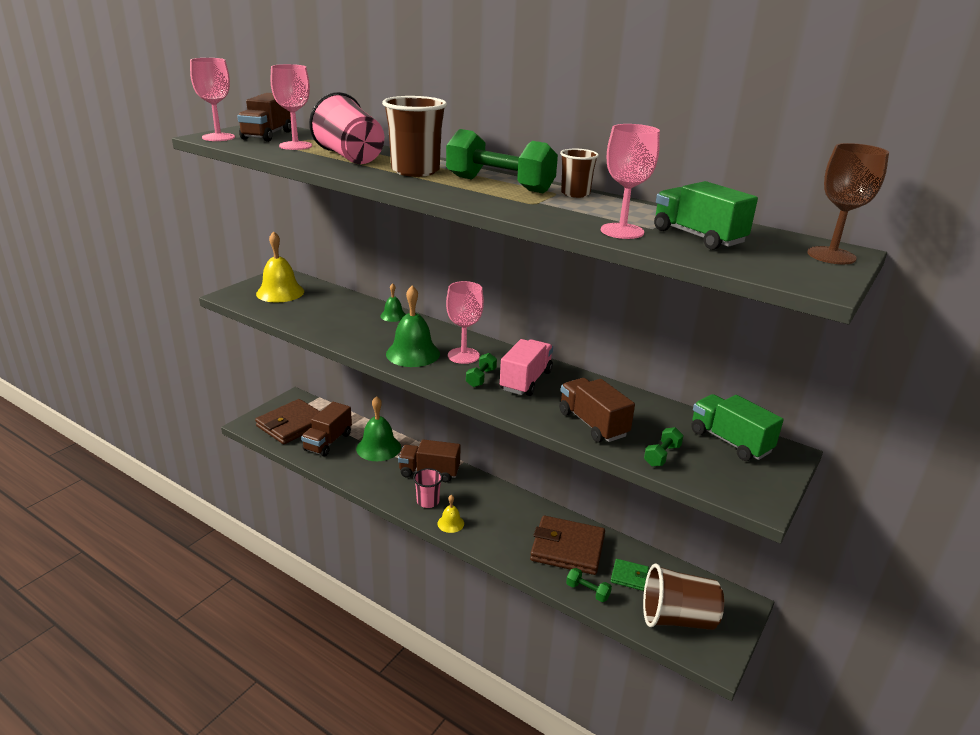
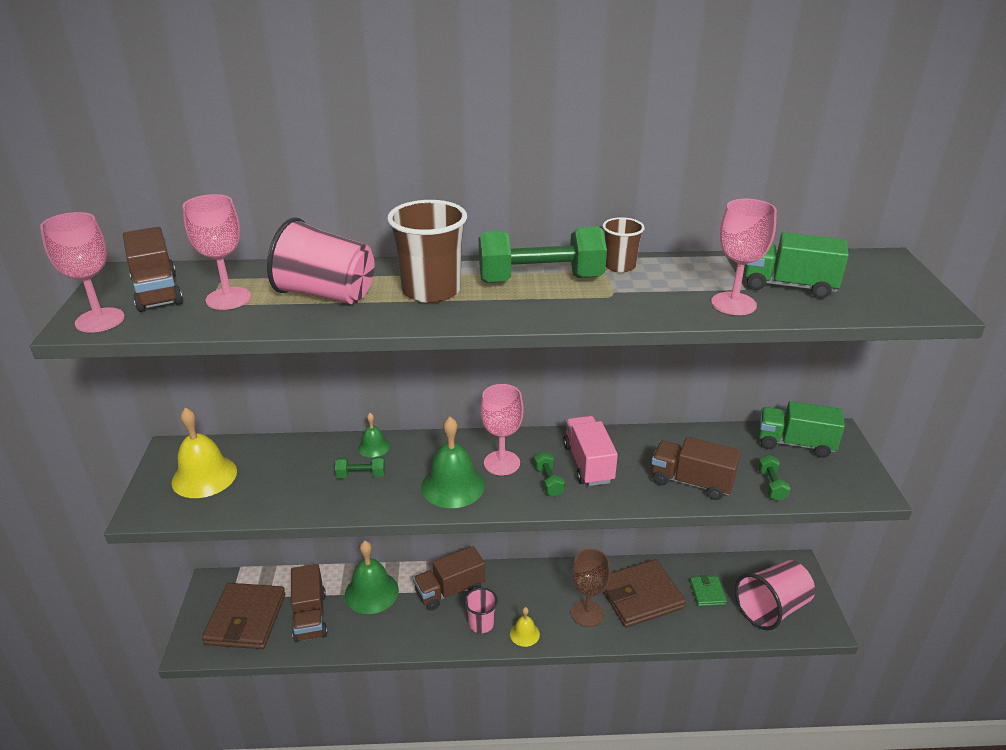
camera: 35 degrees left, 5 degrees up
(587, 591) = (693, 628): green dumbbell -> green dumbbell (361, 475)
(629, 576) = (707, 592): green wallet -> green wallet turned 75 degrees counterclockwise
(677, 618) = (771, 608): brown cup -> pink cup
(831, 255) = (890, 269): brown goblet -> brown goblet (587, 613)

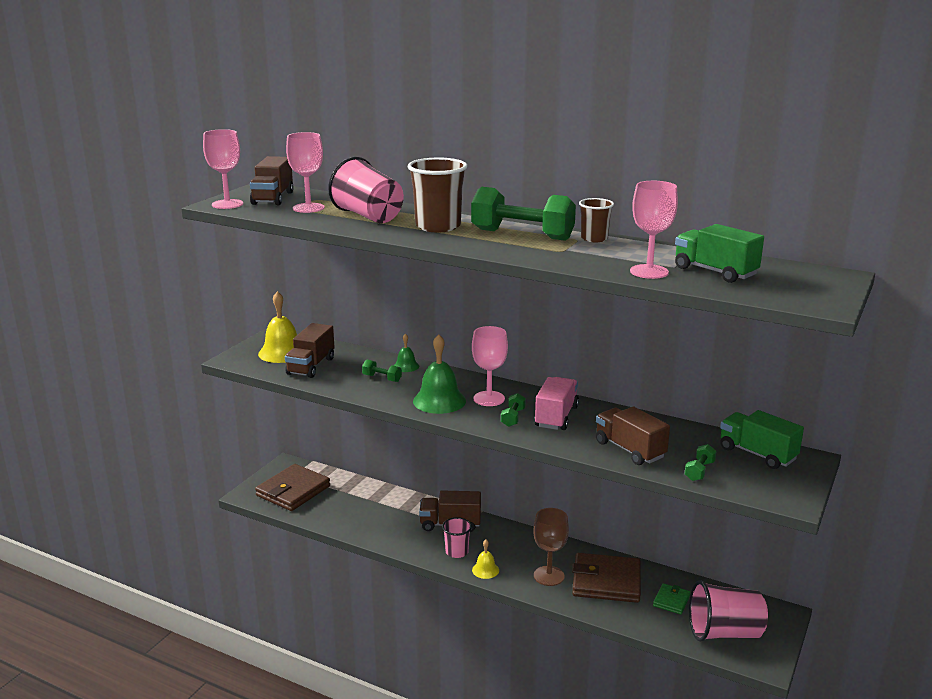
camera: 30 degrees right, 10 degrees down
(310, 616) = (336, 504): brown truck -> brown truck (311, 366)
(371, 592) = (391, 505): green bell -> none

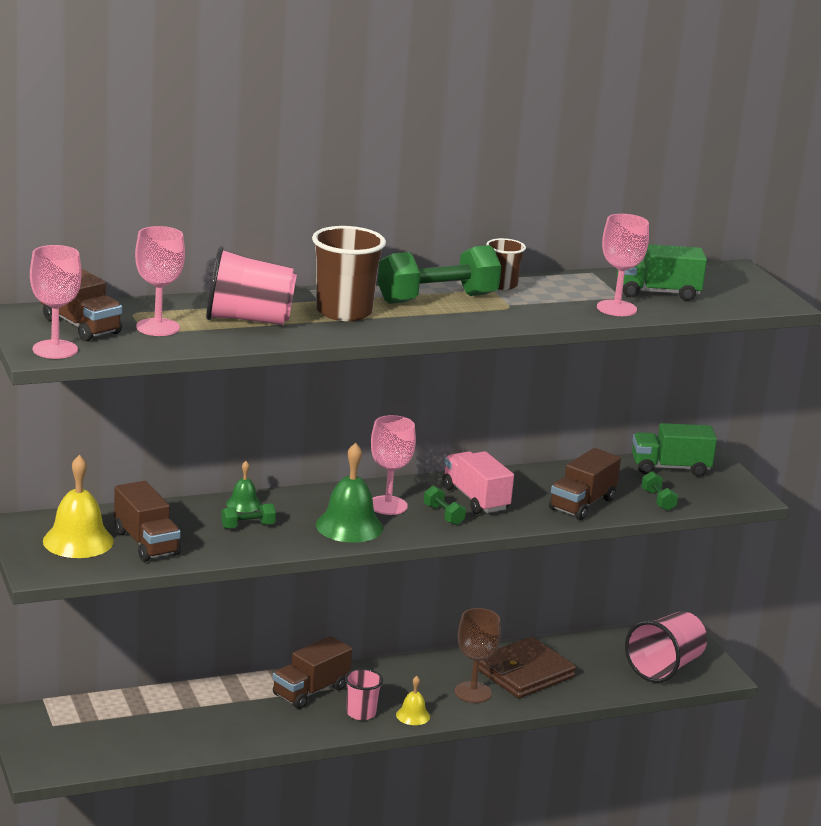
camera: 50 degrees left, 0 degrees up
(293, 491) = (85, 740): brown wallet -> none
(629, 450) = (582, 504): brown truck -> brown truck turned 60 degrees counterclockwise
(671, 601) = (594, 662): green wallet -> none

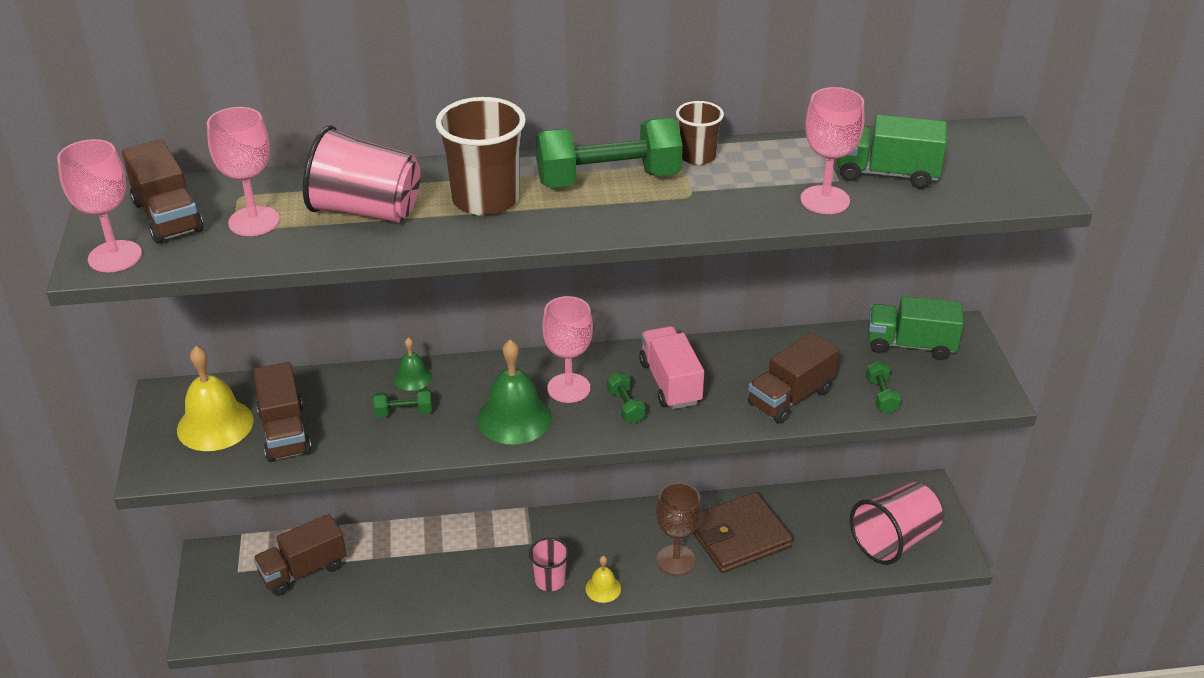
camera: 15 degrees right, 15 degrees up
(310, 691) = (508, 545): brown truck -> brown truck (303, 570)

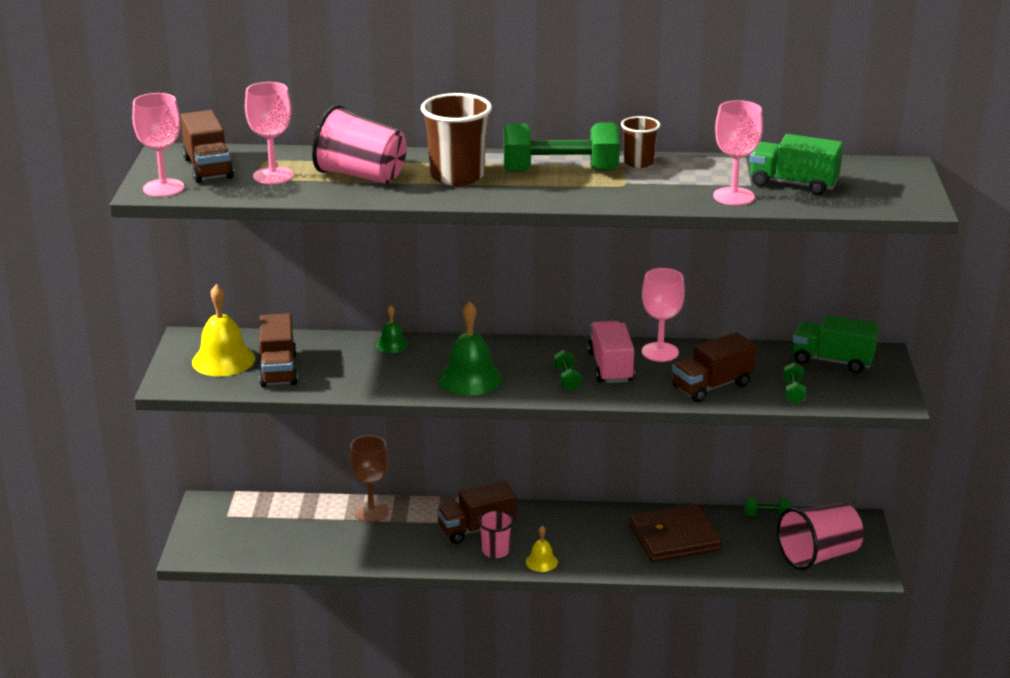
camera: 10 degrees right, 10 degrees down
(303, 570) = (282, 521): brown truck -> brown truck (476, 529)
(404, 412) = (379, 366): green dumbbell -> green dumbbell (766, 515)
(568, 388) = (522, 363): pink goblet -> pink goblet (660, 352)
(676, 560) = (612, 549): brown goblet -> brown goblet (371, 512)

